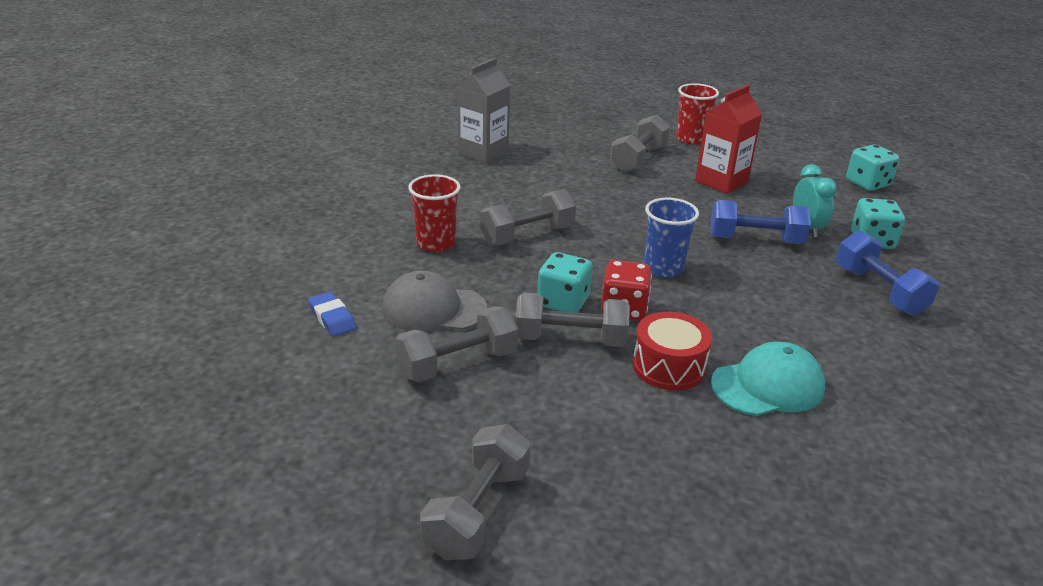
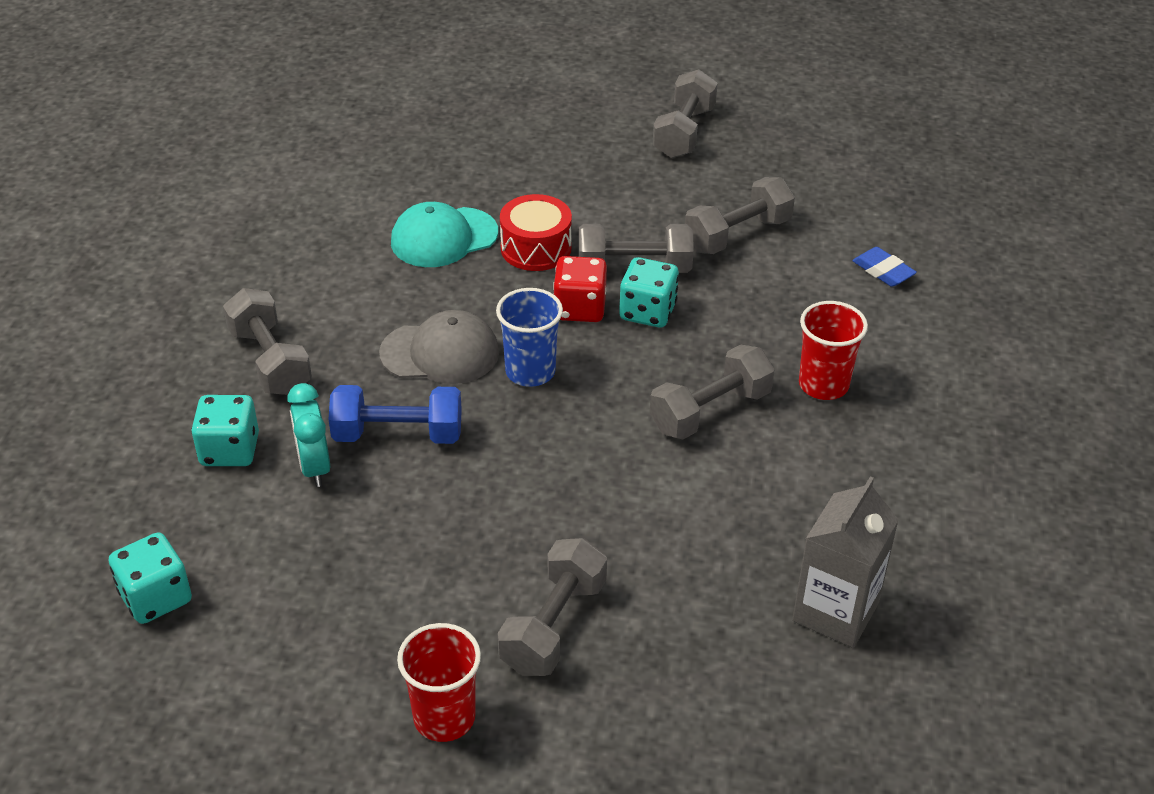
camera: 175 degrees right, 10 degrees up
(433, 309) = (785, 291): grey cap -> grey cap (440, 353)
(721, 181) = (415, 572): red carton -> none
(879, 291) = (270, 361): blue dumbbell -> grey dumbbell

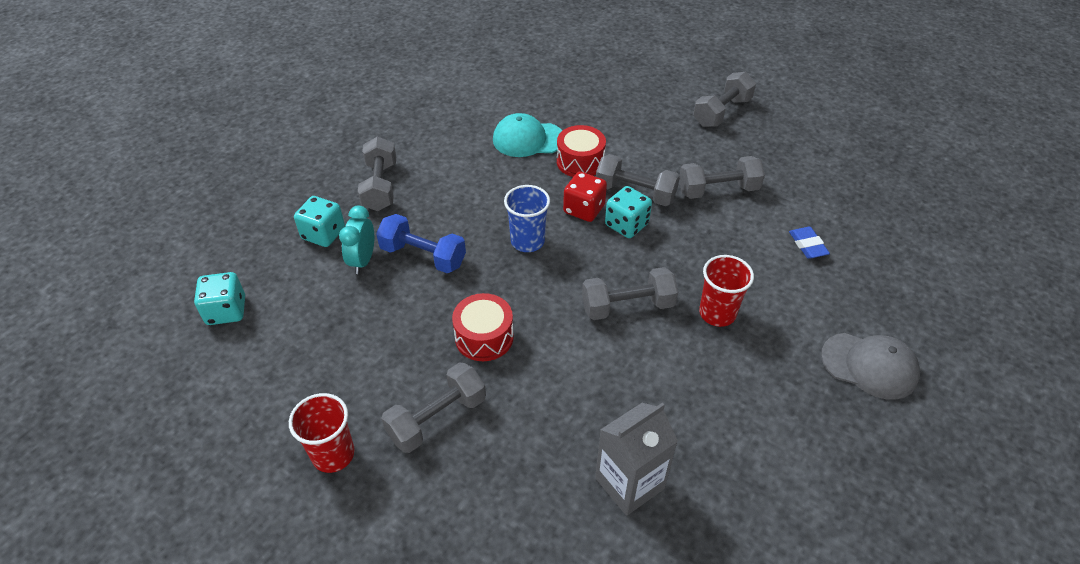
camera: 25 degrees right, 5 degrees up
(440, 353) = (480, 212): grey cap -> grey cap (869, 366)
(550, 508) = (484, 337): none -> red drum

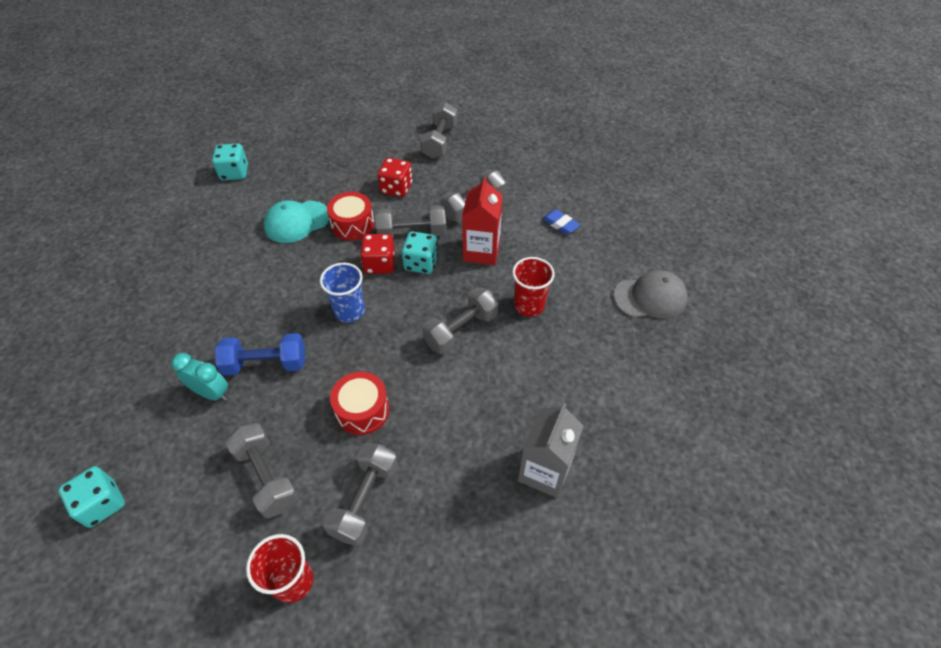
camera: 30 degrees left, 5 degrees up
(323, 234) = (157, 385): turquoise dice -> turquoise dice (234, 173)
(363, 260) = (212, 393): turquoise clock -> turquoise clock turned 135 degrees clockwise
(380, 186) = (186, 317): grey dumbbell -> grey dumbbell (267, 477)
(646, 143) = (396, 188): none -> red dice
(698, 238) = (481, 251): none -> red carton

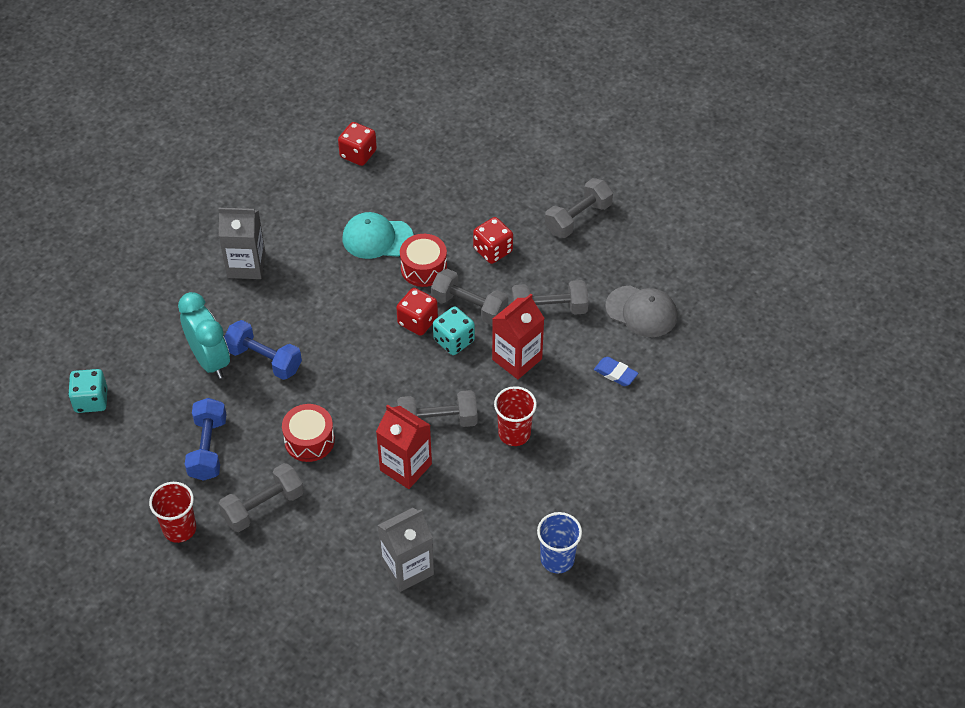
camera: 35 degrees right, 0 degrees up
(192, 295) = (246, 265): none -> grey carton
(212, 393) = (210, 360): turquoise clock -> turquoise clock, size x1.53
(234, 173) = (358, 154): turquoise dice -> red dice
(267, 477) = (208, 448): grey dumbbell -> blue dumbbell
(349, 311) = (360, 351): blue cup -> blue cup (557, 559)
(467, 382) = (405, 467): none -> red carton
(560, 224) = (615, 373): blue eraser -> blue eraser turned 45 degrees counterclockwise
(650, 297) = (630, 490): grey cap -> grey cap (641, 312)

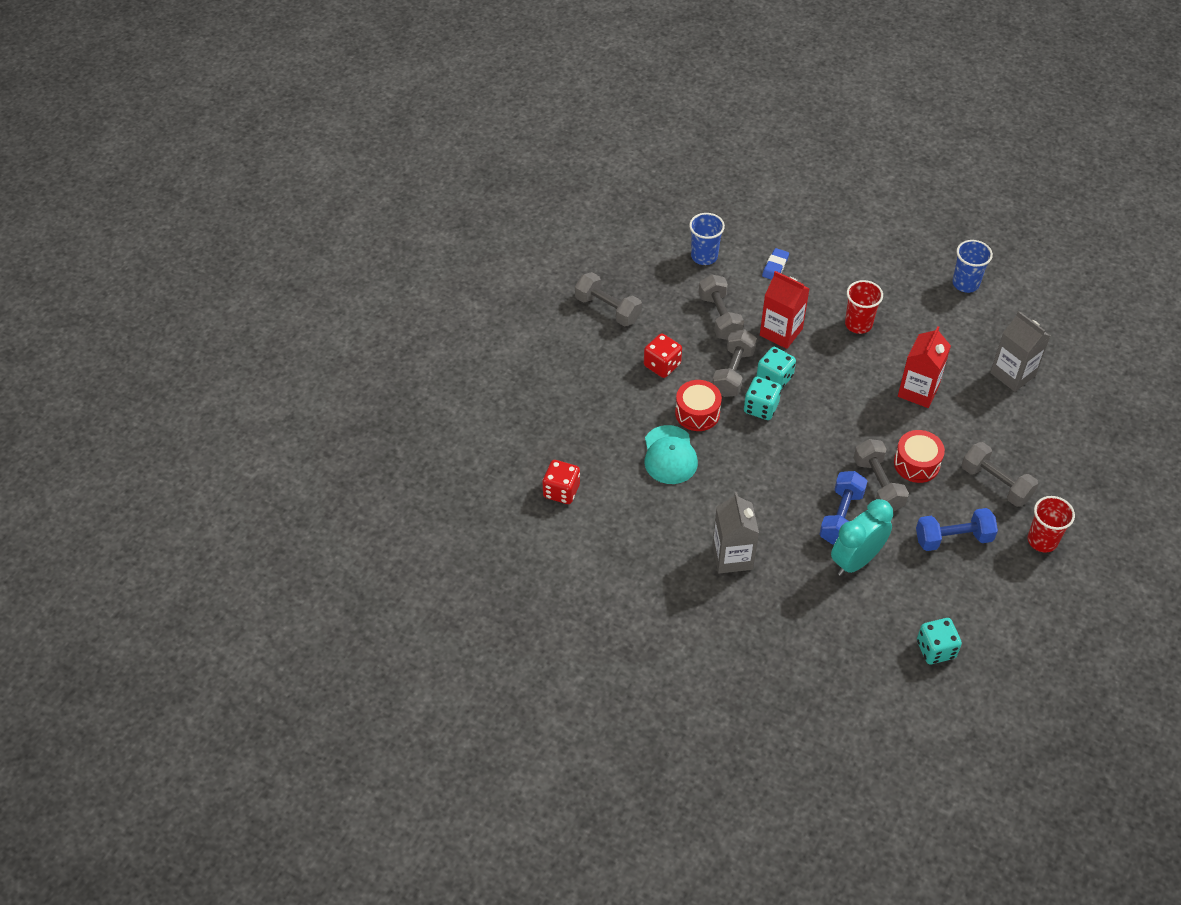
camera: 100 degrees left, 0 degrees up
(417, 321) = (761, 408): red dice -> turquoise dice
(437, 421) = (864, 377): grey dumbbell -> grey dumbbell (878, 484)
(641, 312) = (704, 256): grey cap -> blue cup

